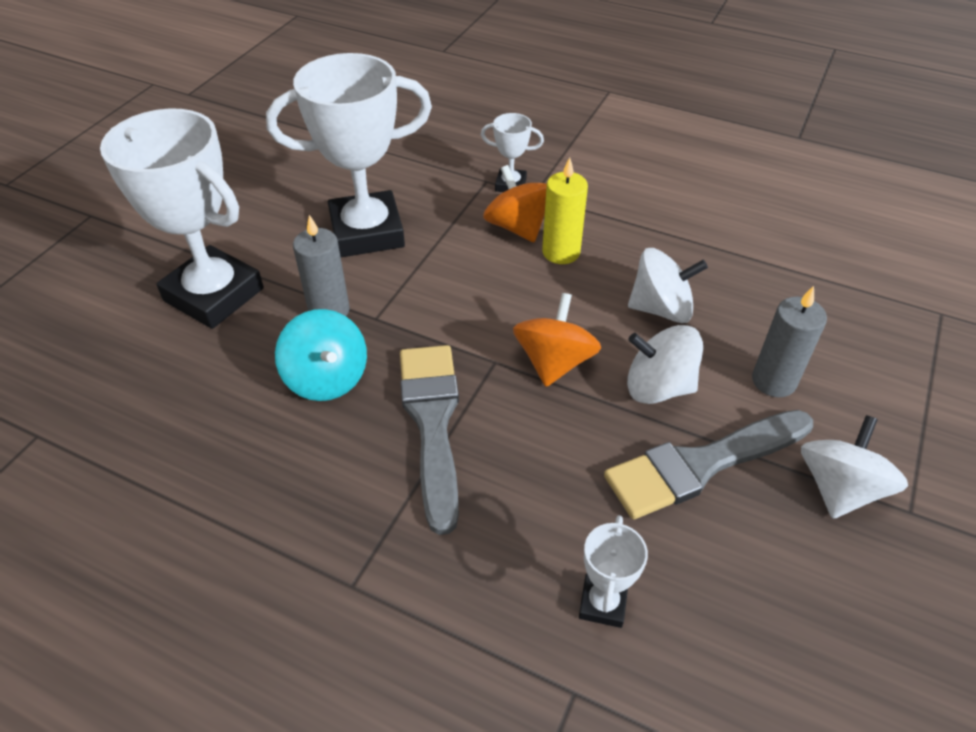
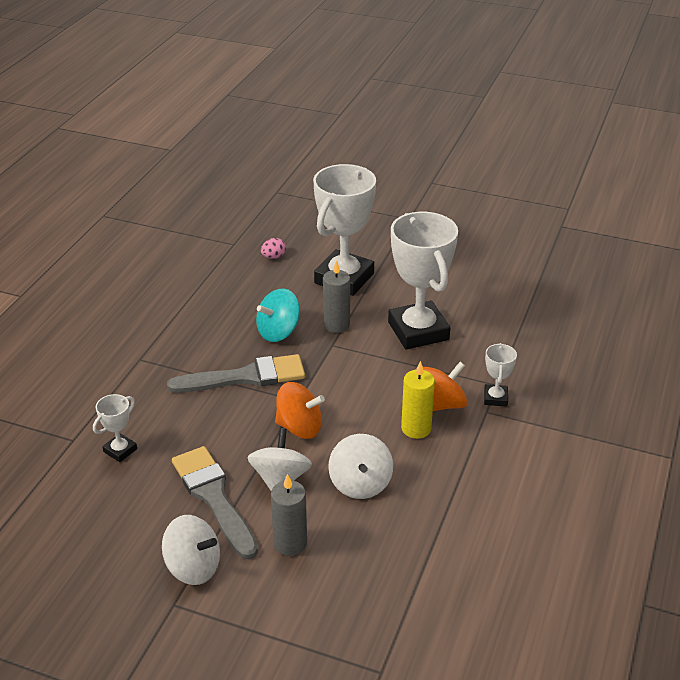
camera: 85 degrees right, 10 degrees down
(110, 378) = (273, 257): none -> pink egg
(602, 603) = (120, 450): white trophy -> white trophy turned 60 degrees counterclockwise

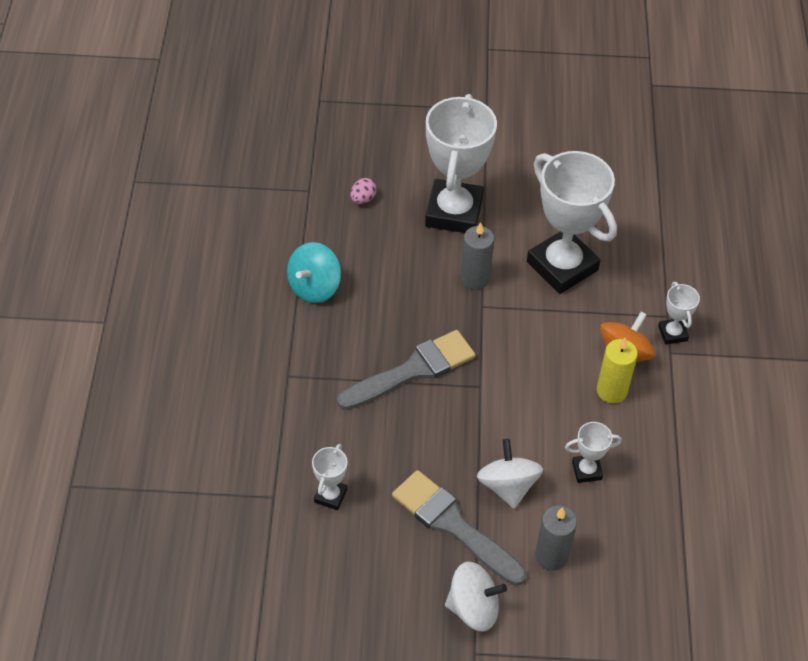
camera: 20 degrees left, 15 degrees up
(278, 332) = (418, 303): turquoise spinning top -> turquoise spinning top (314, 287)
(299, 427) = (497, 420): orange spinning top -> none
(360, 484) = (586, 470): white spinning top -> white trophy

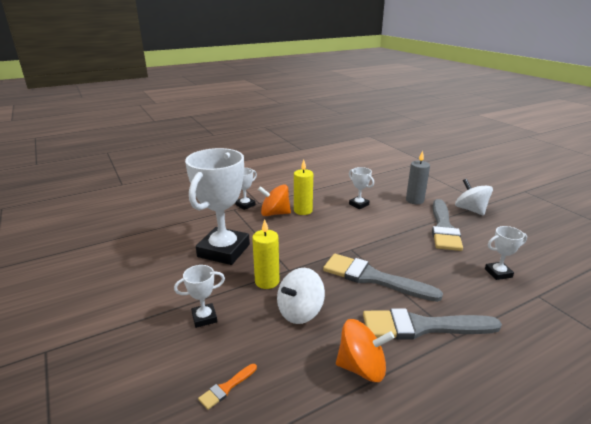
camera: 120 degrees left, 25 degrees down
(314, 287) = (362, 367): turquoise spinning top -> orange spinning top
(319, 359) = (422, 326): none -> grey brush
(363, 199) = (226, 387): pink egg -> orange brush
(454, 212) = (204, 318): white trophy -> white trophy, size x0.45
(474, 278) = (267, 281): grey candle -> yellow candle
(507, 486) = (399, 221): white spinning top -> white spinning top (300, 312)

